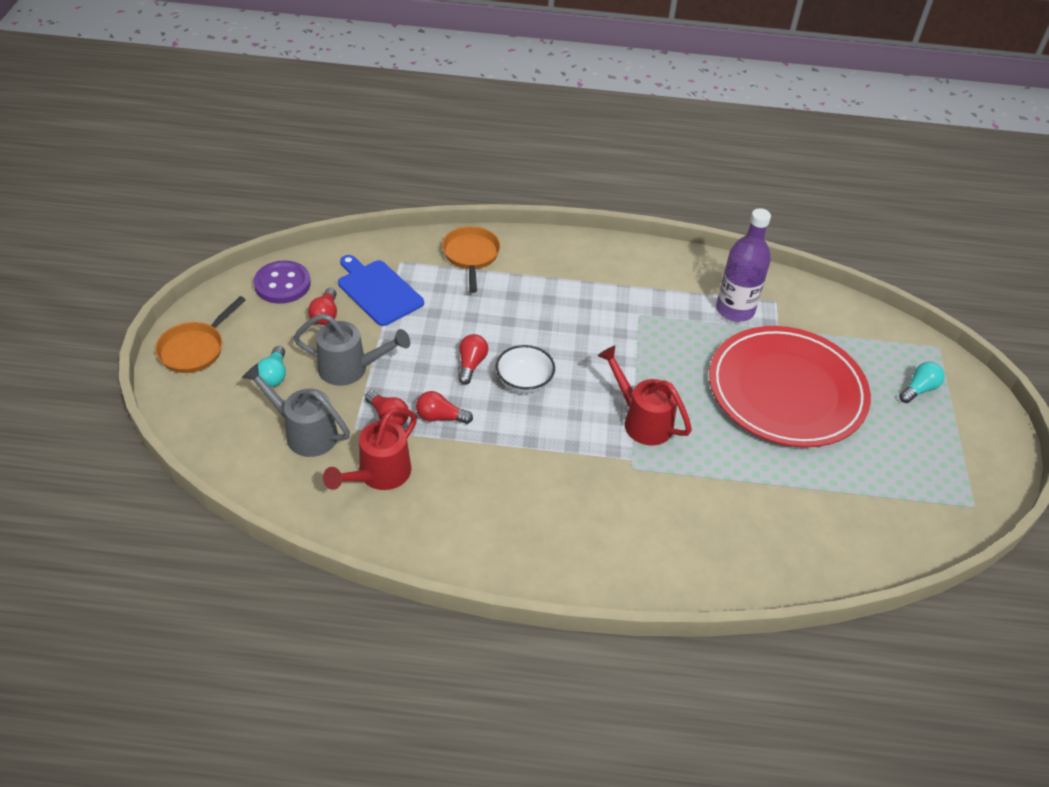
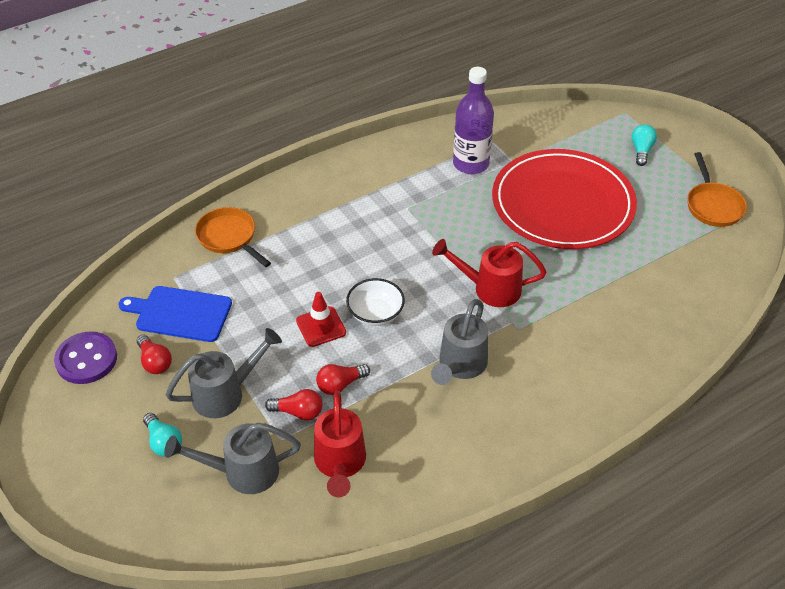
camera: 35 degrees left, 0 degrees up
(195, 349) = (64, 467): orange pan -> orange pan (713, 205)
(471, 364) = (321, 327): red light bulb -> red traffic cone
(551, 465) = (460, 365): none -> grey watering can

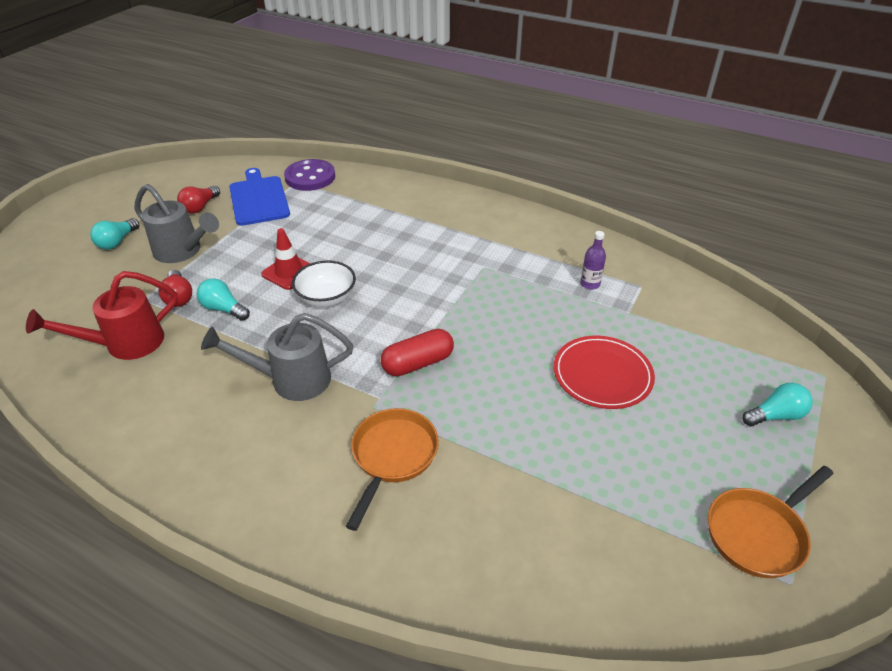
camera: 60 degrees right, 5 degrees down
(86, 359) = (187, 179): purple button -> purple button (310, 177)
(229, 237) = (360, 189): orange pan -> orange pan (392, 456)
(243, 472) = (98, 292): grey watering can -> none
(340, 384) = (224, 309): red light bulb -> turquoise light bulb
(471, 164) = (590, 284): purple bottle -> purple bottle, size x0.46
(490, 289) = (418, 363): red watering can -> red capsule
(562, 204) = (602, 375): red plate -> red plate, size x0.52

